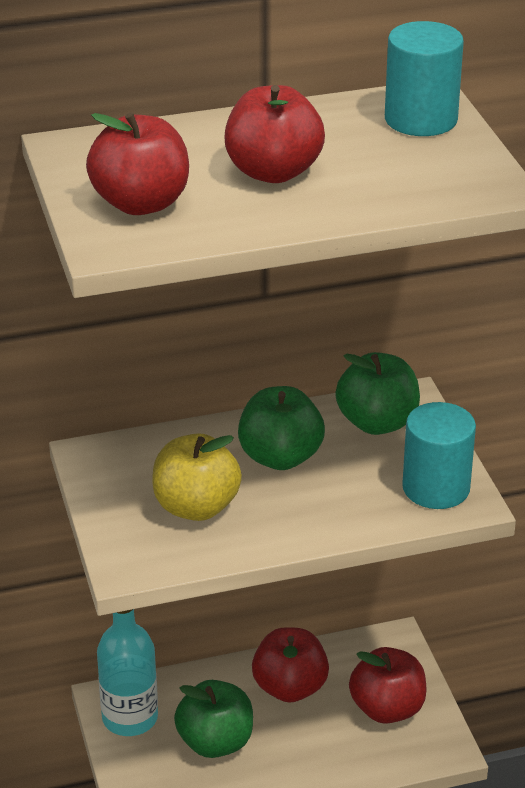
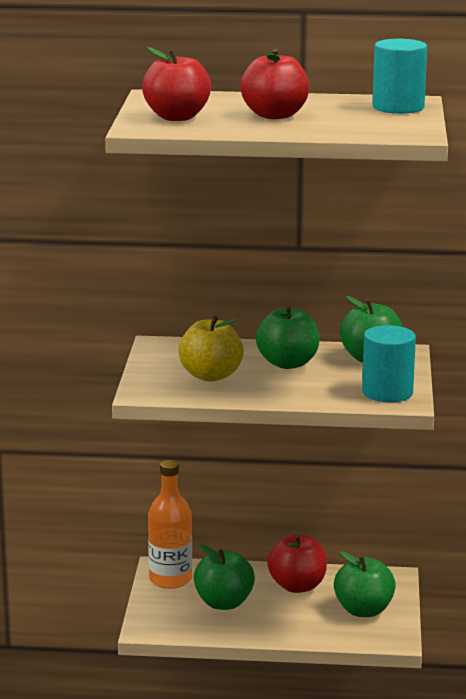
camera: 20 degrees right, 15 degrees down
(130, 718) = (170, 579): turquoise bottle -> orange bottle
(387, 709) = (363, 610): red apple -> green apple

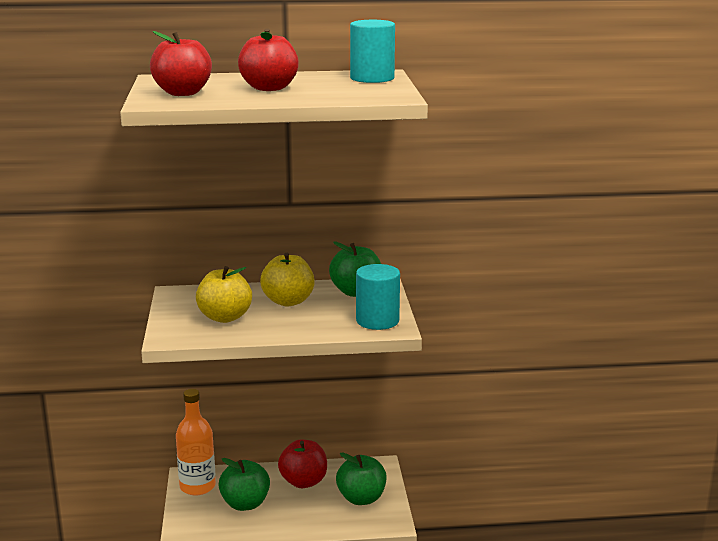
camera: 10 degrees left, 0 degrees up
(287, 363) = (288, 301): green apple -> yellow apple

